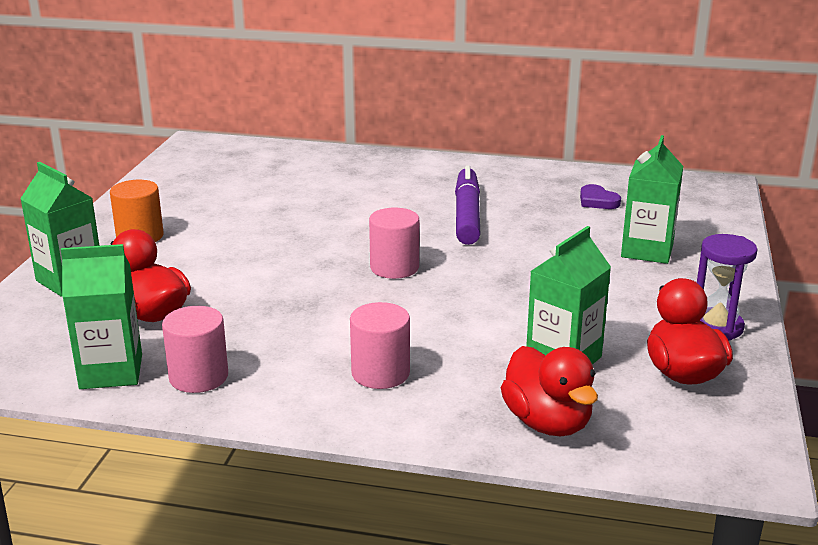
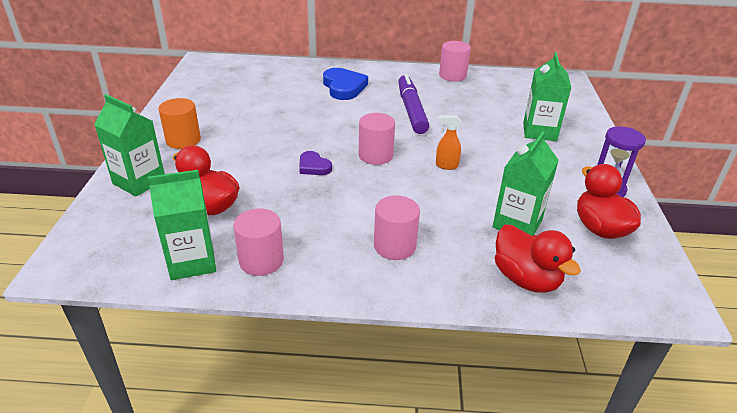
camera: 10 degrees left, 10 degrees up
(380, 182) = (344, 87): none -> blue heart
(490, 285) = (446, 166): none -> orange spray bottle
(546, 174) = (452, 75): none -> pink cylinder
(597, 201) = (493, 95): purple heart -> purple heart (313, 166)

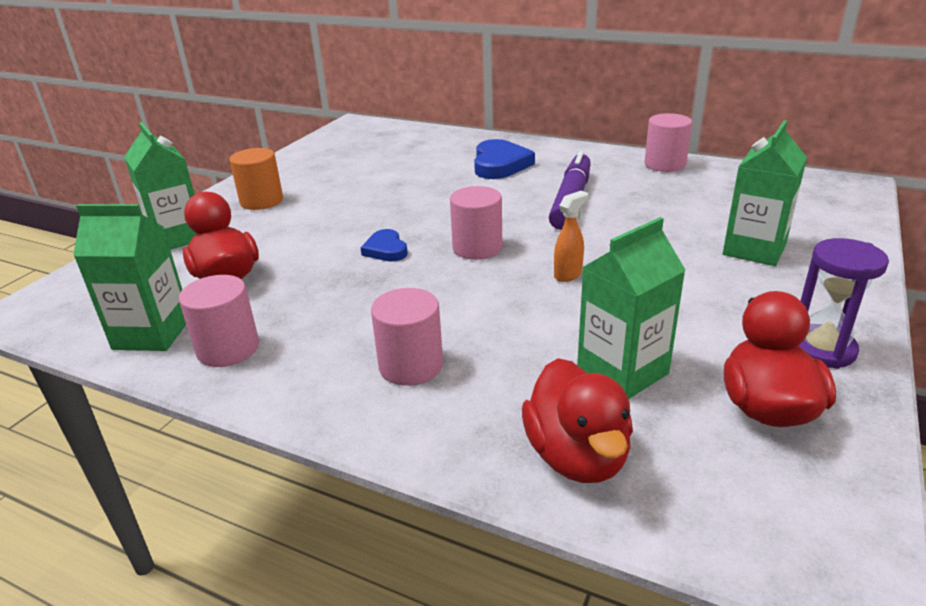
camera: 25 degrees right, 5 degrees down
(313, 166) = (386, 249): purple heart -> blue heart
(446, 166) = (568, 274): orange spray bottle -> orange spray bottle turned 105 degrees clockwise

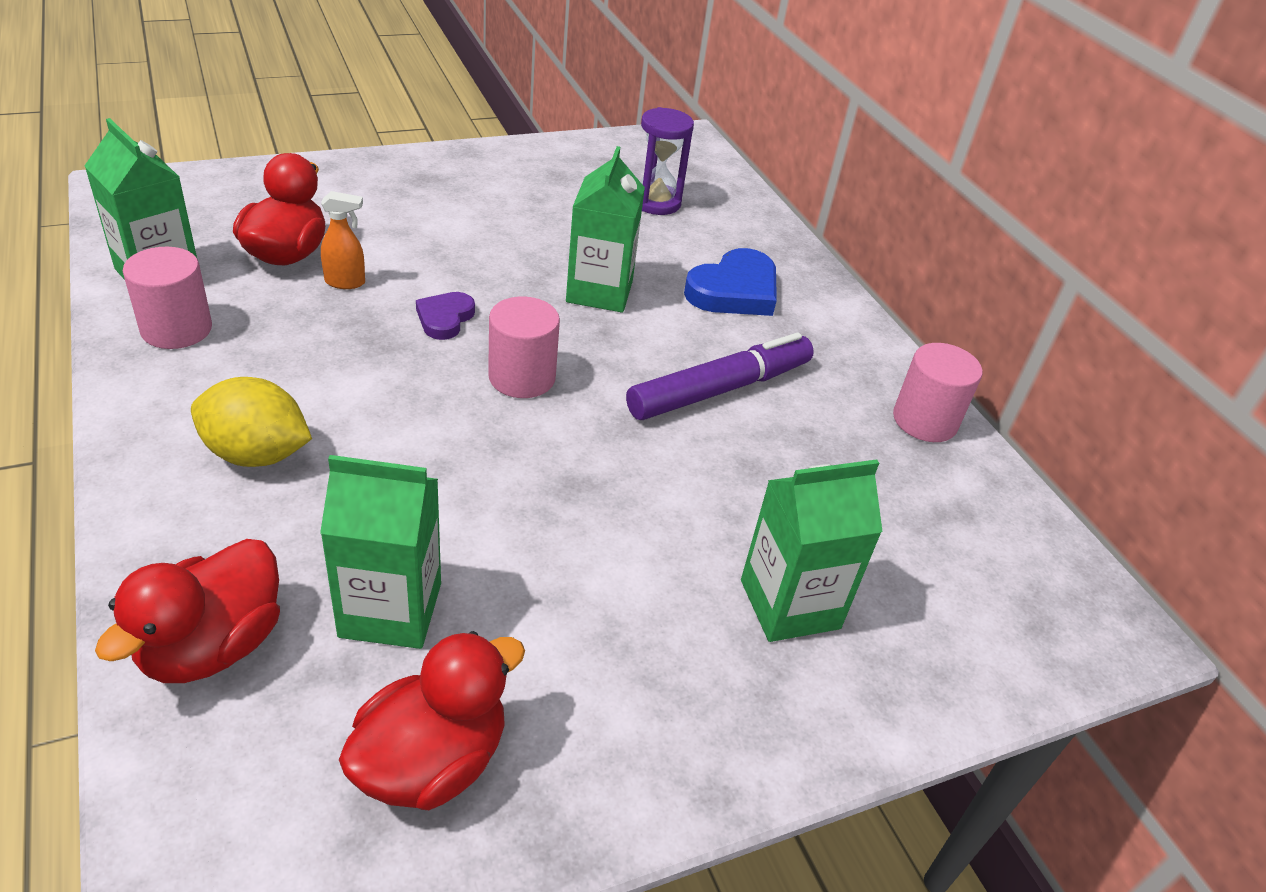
camera: 35 degrees right, 10 degrees up
(178, 237) = (320, 185): green carton -> green carton (599, 291)
(261, 201) = (443, 187): orange cylinder -> none
(386, 249) = (445, 318): blue heart -> purple heart
(411, 366) = (256, 454): pink cylinder -> yellow lemon
(568, 274) = (543, 473): orange spray bottle -> orange spray bottle (346, 282)
(822, 349) = (607, 766): purple hourglass -> purple hourglass (656, 202)

